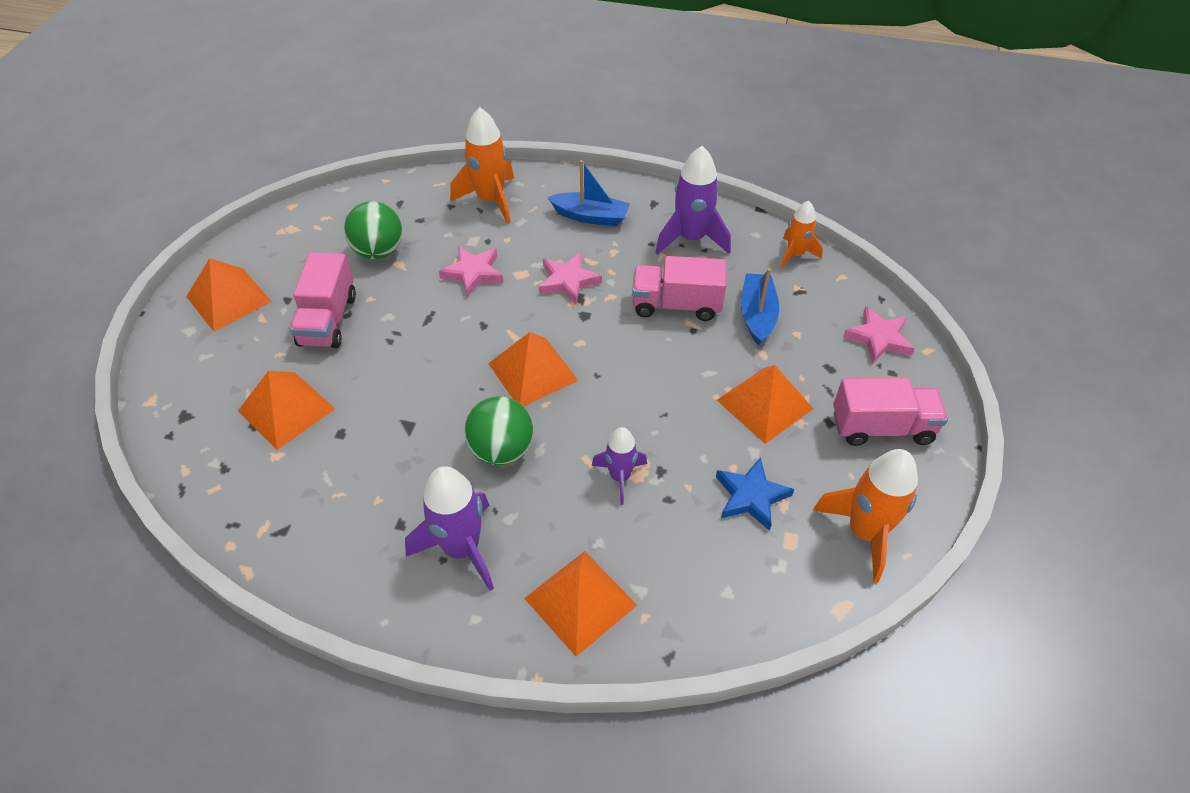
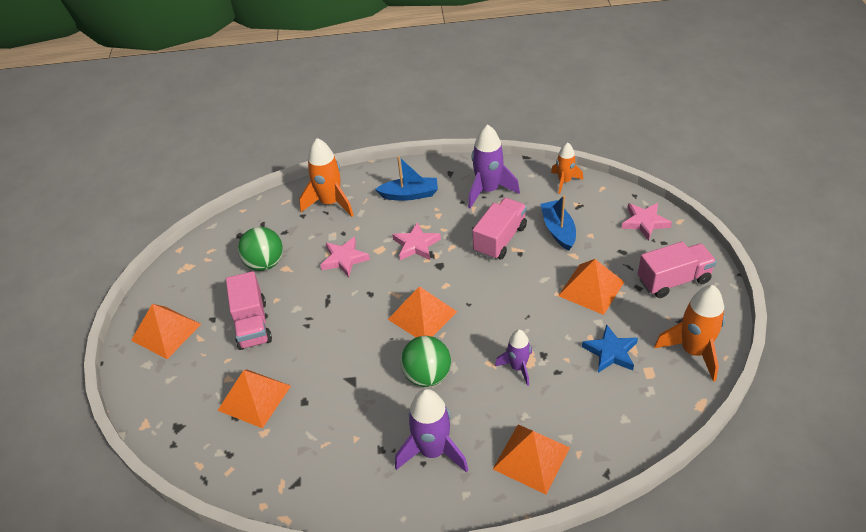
camera: 15 degrees left, 5 degrees down
(676, 305) = (500, 239): pink truck -> pink truck turned 135 degrees clockwise

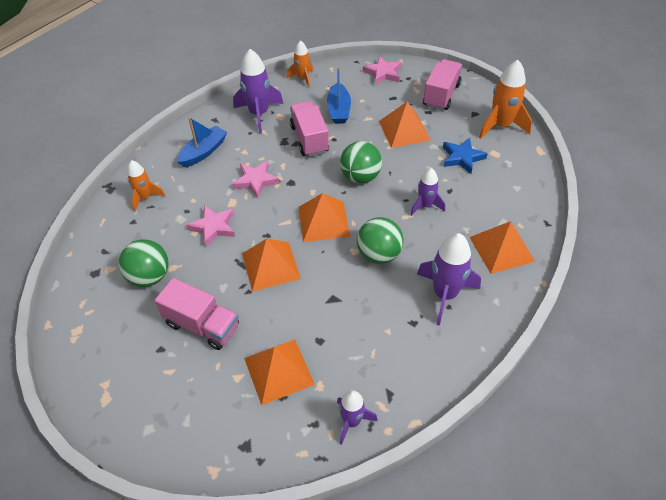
camera: 50 degrees left, 5 degrees up
(166, 332) = (130, 392): orange pyramid -> orange pyramid (271, 266)
(250, 476) = (352, 421): none -> purple rocket
(330, 203) = (145, 197): orange rocket -> orange rocket, size x0.61
(498, 301) = (360, 177): none -> green ball
(558, 230) = (339, 110): blue boat -> blue boat turned 120 degrees counterclockwise

